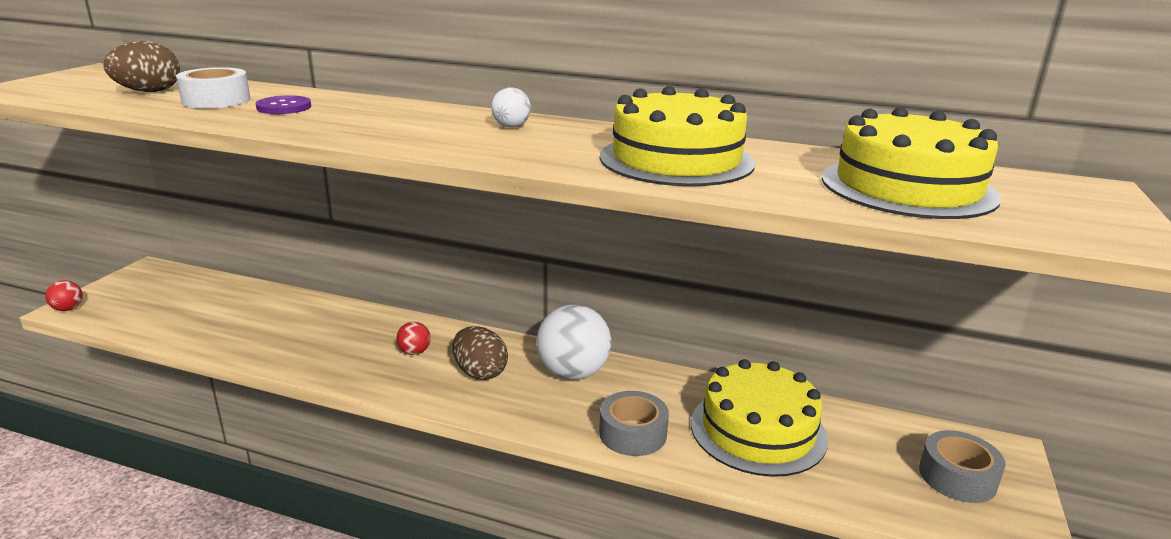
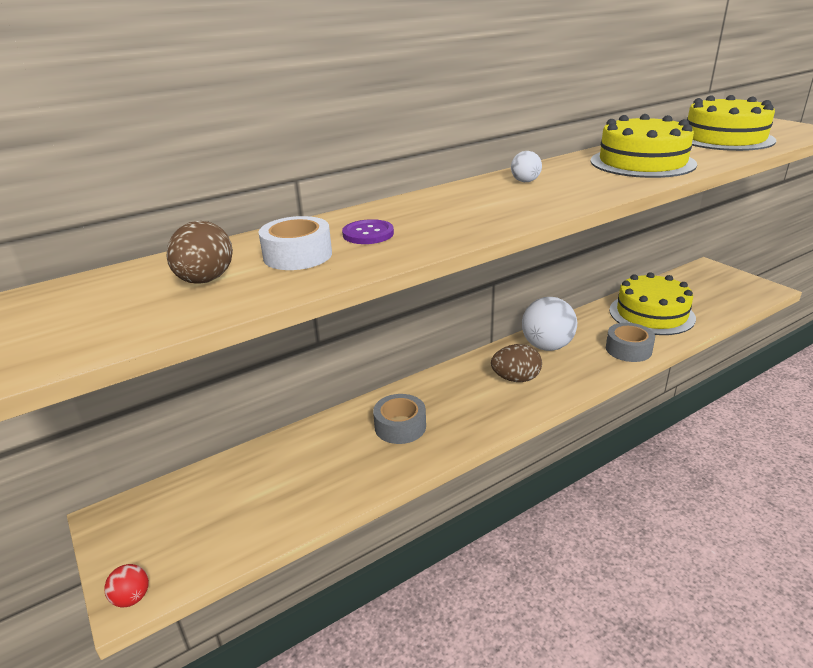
camera: 50 degrees left, 5 degrees up
(414, 352) = (461, 397): red ball -> none
(957, 477) = (720, 284): grey tape -> grey tape (400, 426)

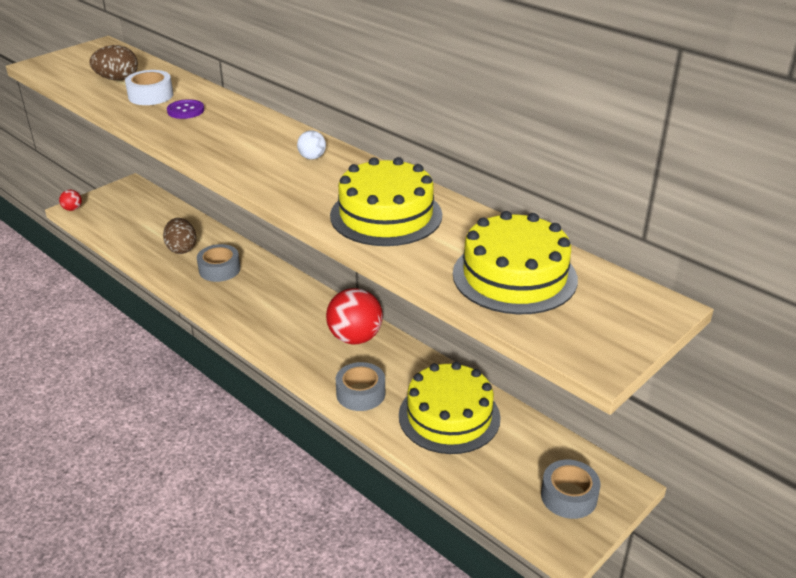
camera: 75 degrees right, 5 degrees up
(515, 379) = (293, 321): brown egg -> brown egg (181, 249)
(547, 346) = (355, 338): white ball -> red ball
(724, 283) = (569, 496): none -> grey tape

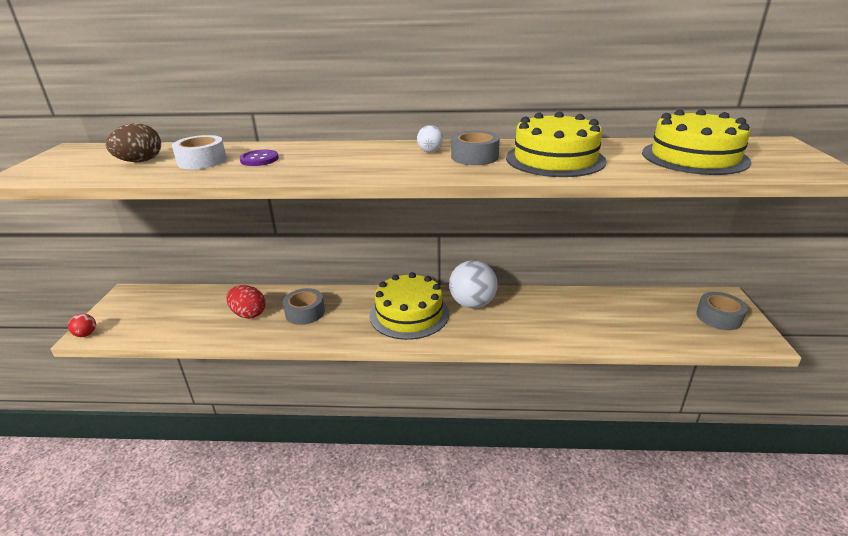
camera: 40 degrees left, 5 degrees down
(181, 249) = (248, 314): brown egg -> red egg
(355, 338) = (472, 304): red ball -> white ball
(360, 393) = (532, 332): grey tape -> grey tape (474, 157)
(449, 416) = (598, 314): yellow cake -> yellow cake (409, 314)

